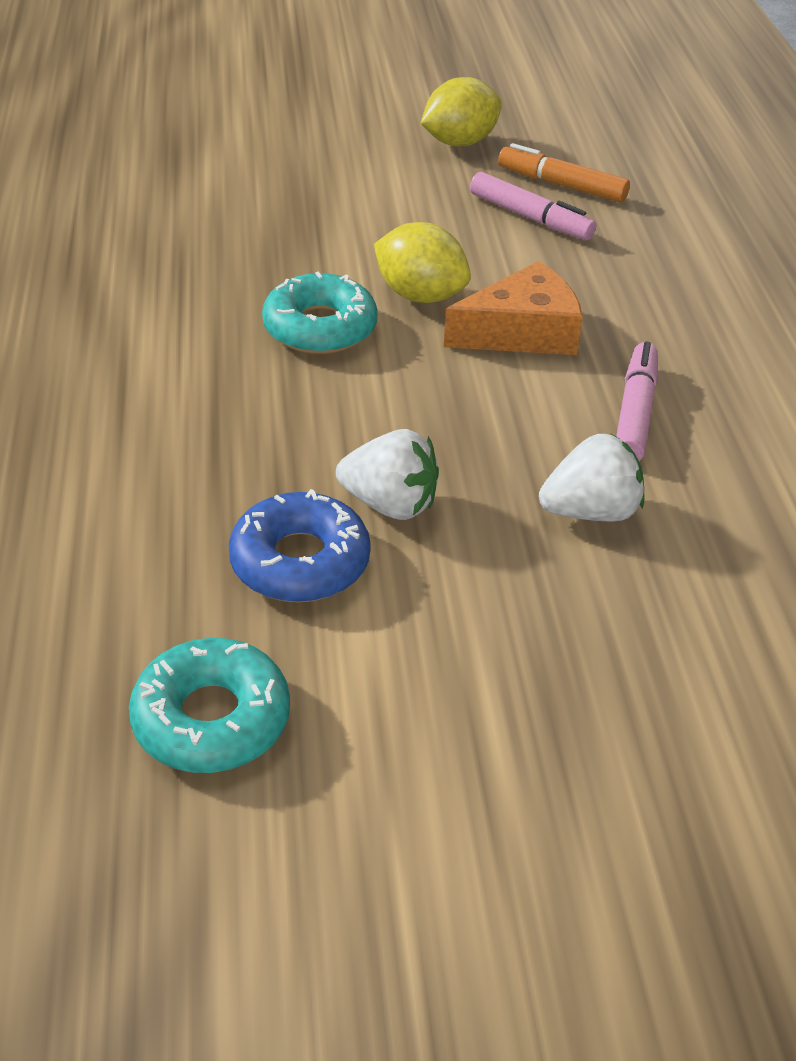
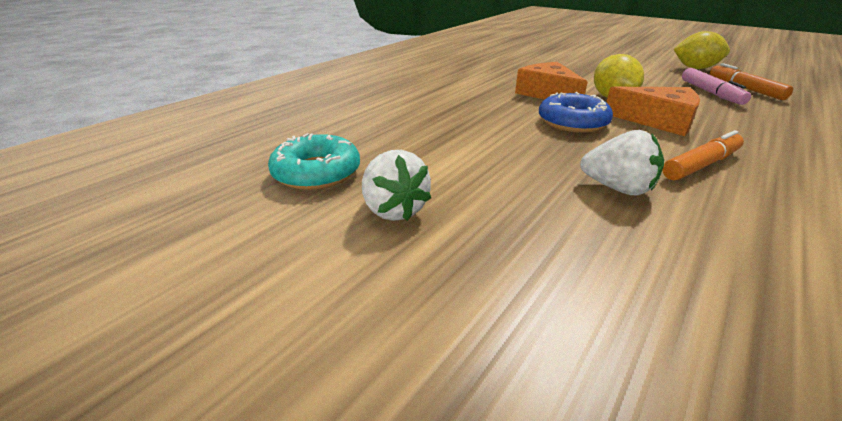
camera: 45 degrees right, 10 degrees down
(300, 561) = (432, 146): blue donut -> blue donut (572, 122)
(320, 328) = (547, 94): turquoise donut -> orange cheese
(390, 504) = (502, 146): white strawberry -> white strawberry (394, 210)
(635, 412) = (701, 165): pink marker -> orange marker

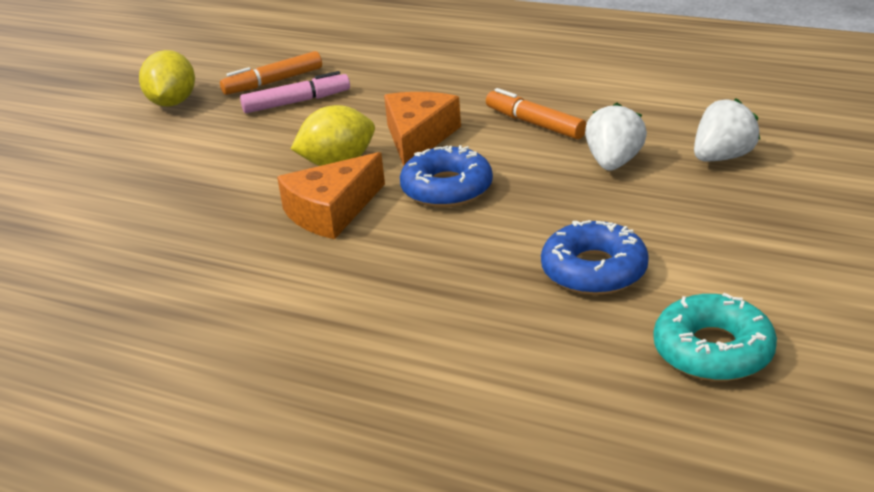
camera: 100 degrees left, 0 degrees up
(394, 210) = (747, 274): white strawberry -> white strawberry (722, 157)
(440, 151) = (594, 270): none -> blue donut

